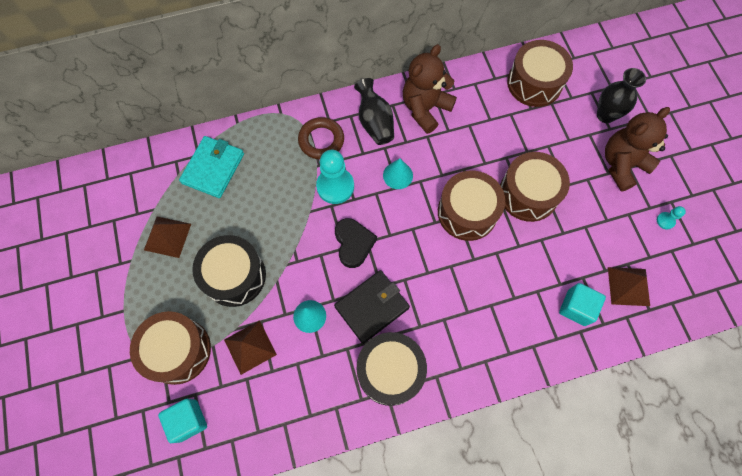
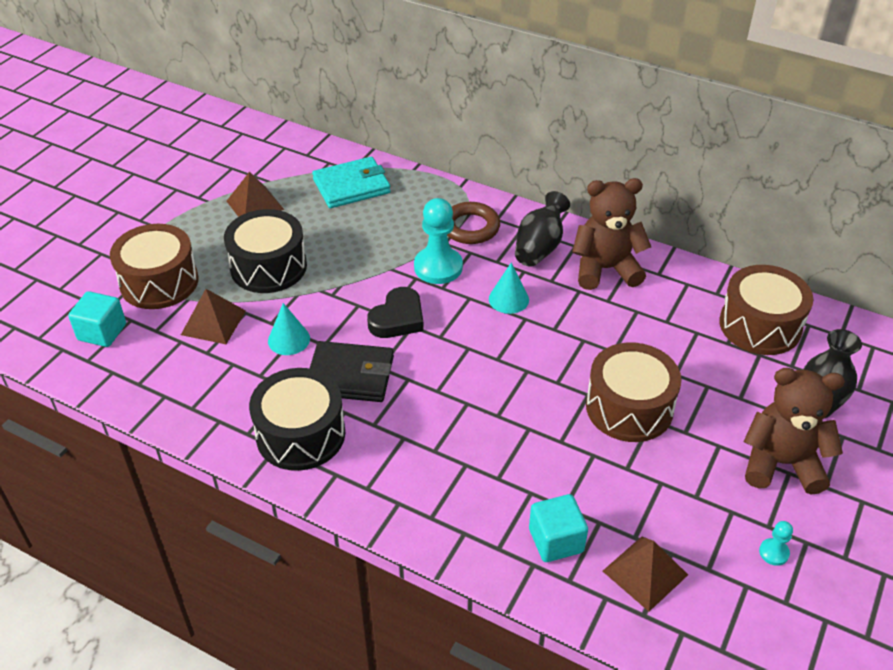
camera: 45 degrees right, 25 degrees down
(467, 212) = (541, 375): brown drum -> none

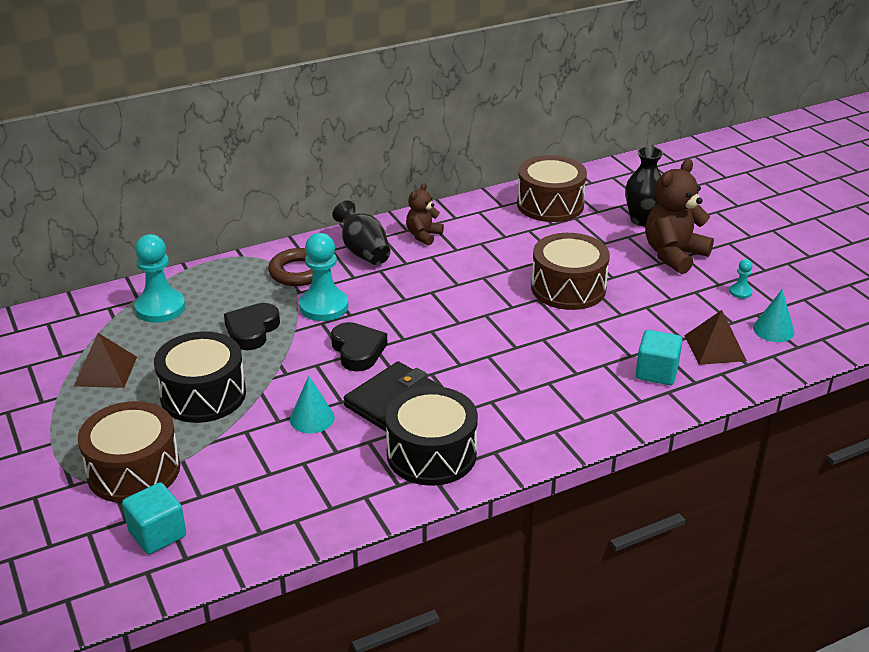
camera: 55 degrees left, 10 degrees down
(213, 322) = (235, 455): brown pyramid -> none
(351, 186) = (160, 308): turquoise wallet -> turquoise pawn
(369, 246) = (252, 330): none -> black heart
(508, 299) = (402, 290): turquoise cone -> turquoise cone (773, 330)
(605, 269) = (423, 235): brown teddy bear -> brown teddy bear, size x0.56

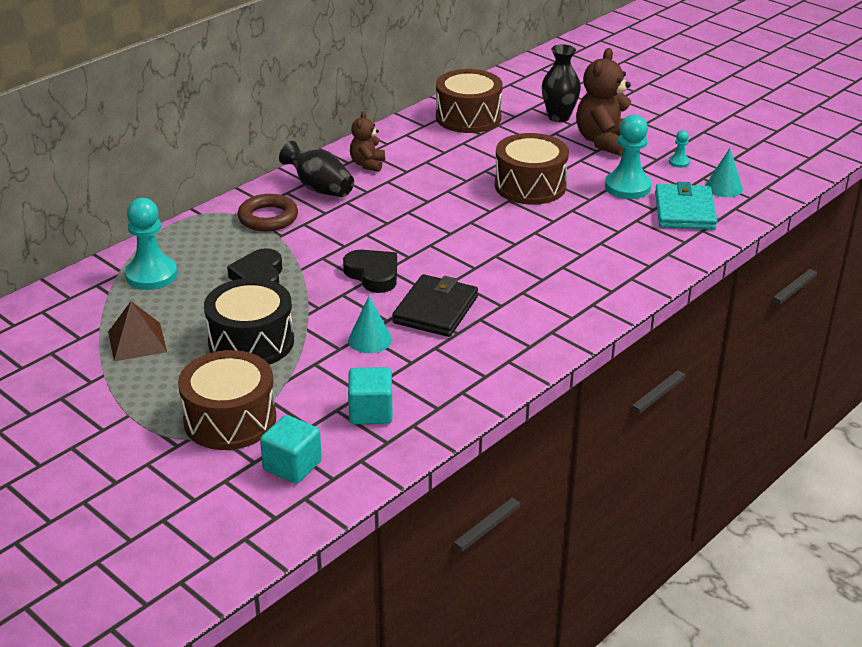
camera: 20 degrees left, 0 degrees up
(324, 306) = (314, 243): turquoise pawn -> turquoise pawn (627, 187)
(431, 454) = (498, 345): black drum -> none
(656, 372) = (648, 240): turquoise cube -> turquoise cube (371, 412)
(714, 348) = (684, 211): brown pyramid -> turquoise wallet

